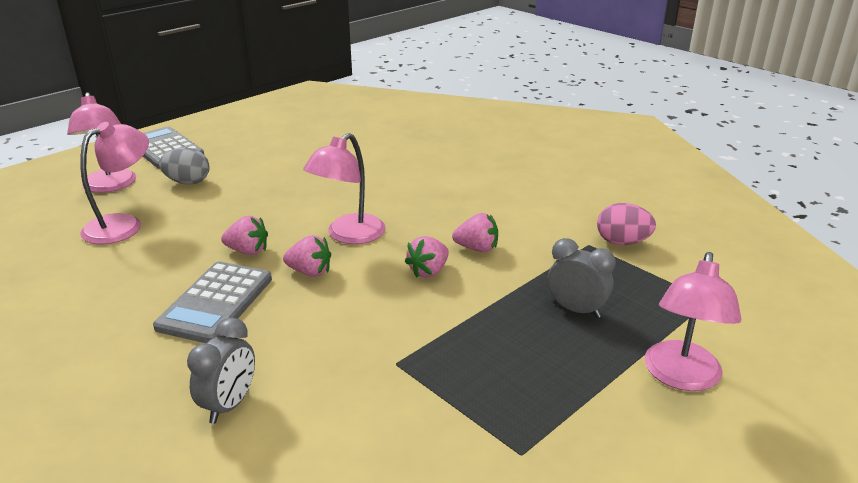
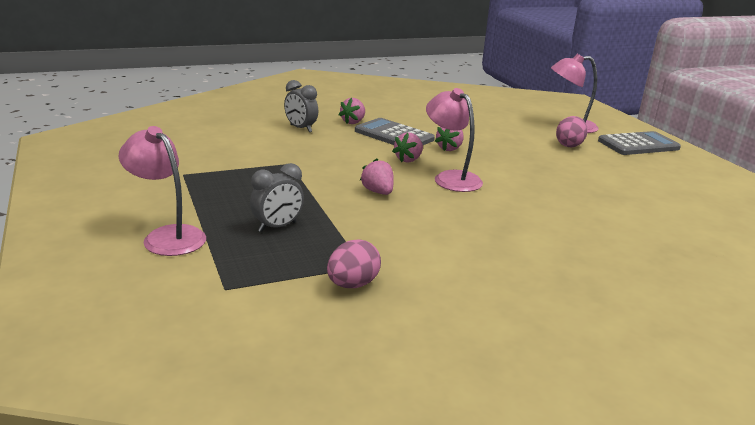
camera: 110 degrees right, 5 degrees down
(123, 225) = (507, 125): pink lamp -> none
(188, 182) = (569, 145): grey egg -> pink egg
(477, 248) = (396, 216): pink strawberry -> pink strawberry (353, 122)

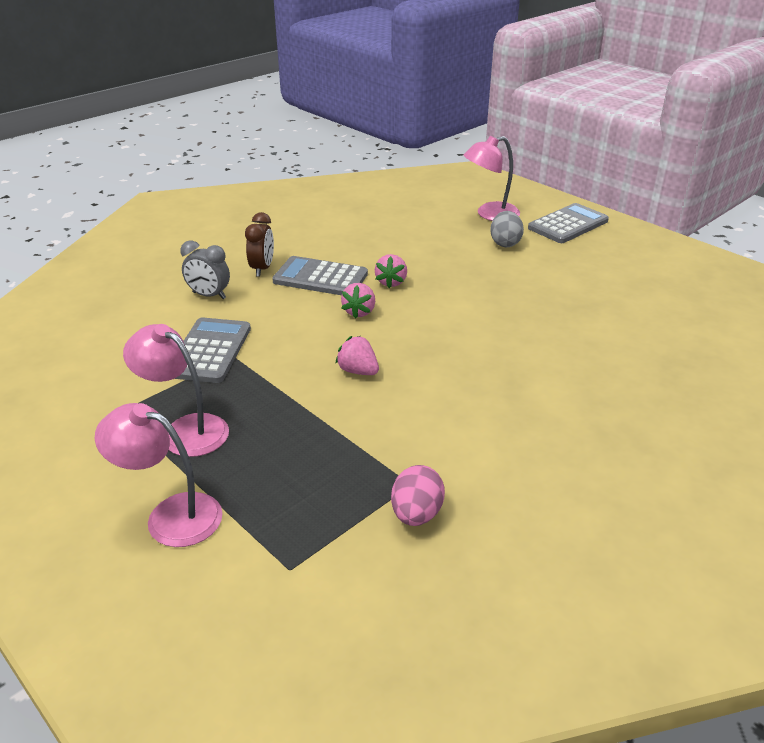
camera: 20 degrees left, 10 degrees up
(275, 157) = (210, 351): none -> grey calculator
(277, 227) = (285, 459): grey clock -> none
(353, 122) = (262, 269): pink strawberry -> brown clock
(451, 178) = (419, 327): pink lamp -> pink lamp (185, 430)
(569, 145) = (505, 243): pink egg -> grey egg

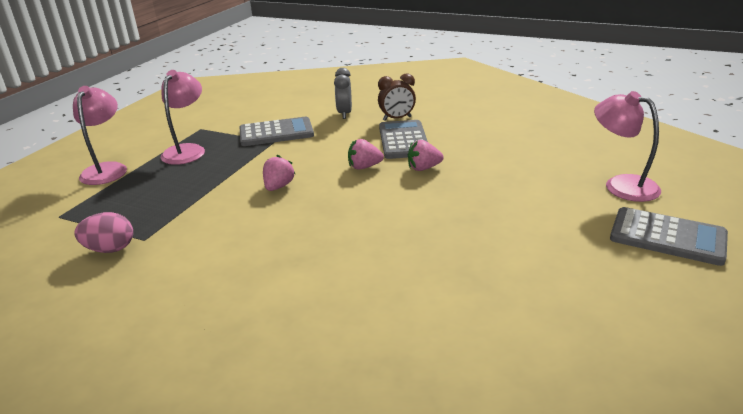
camera: 70 degrees right, 5 degrees down
(505, 243) = (565, 206): grey egg -> none

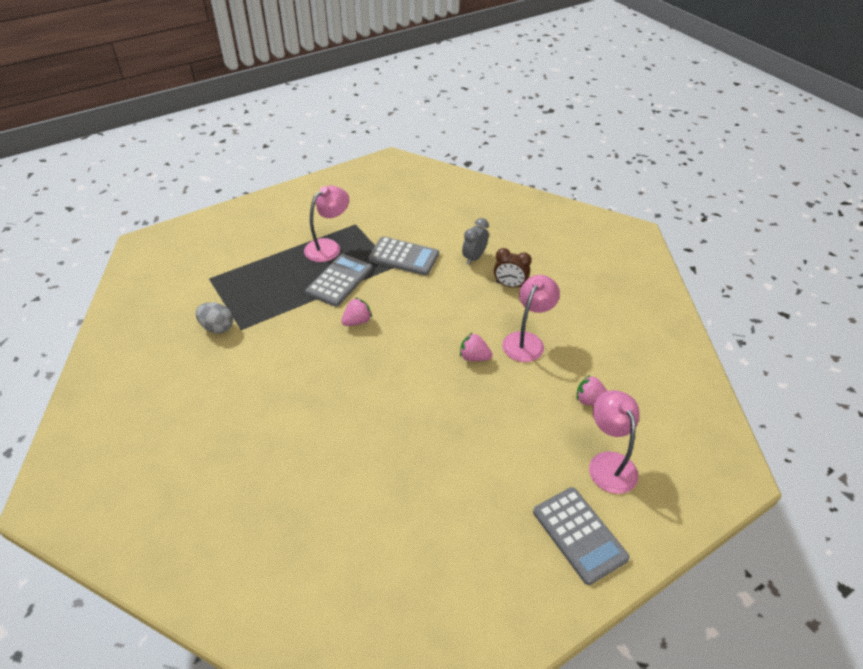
camera: 30 degrees right, 15 degrees up
(107, 169) = (265, 242): pink lamp -> pink lamp (527, 341)
(110, 249) = (217, 327): pink egg -> grey egg
(364, 167) = (432, 332): pink strawberry -> pink strawberry (590, 400)
(403, 140) = (489, 316): grey calculator -> grey calculator (339, 280)

